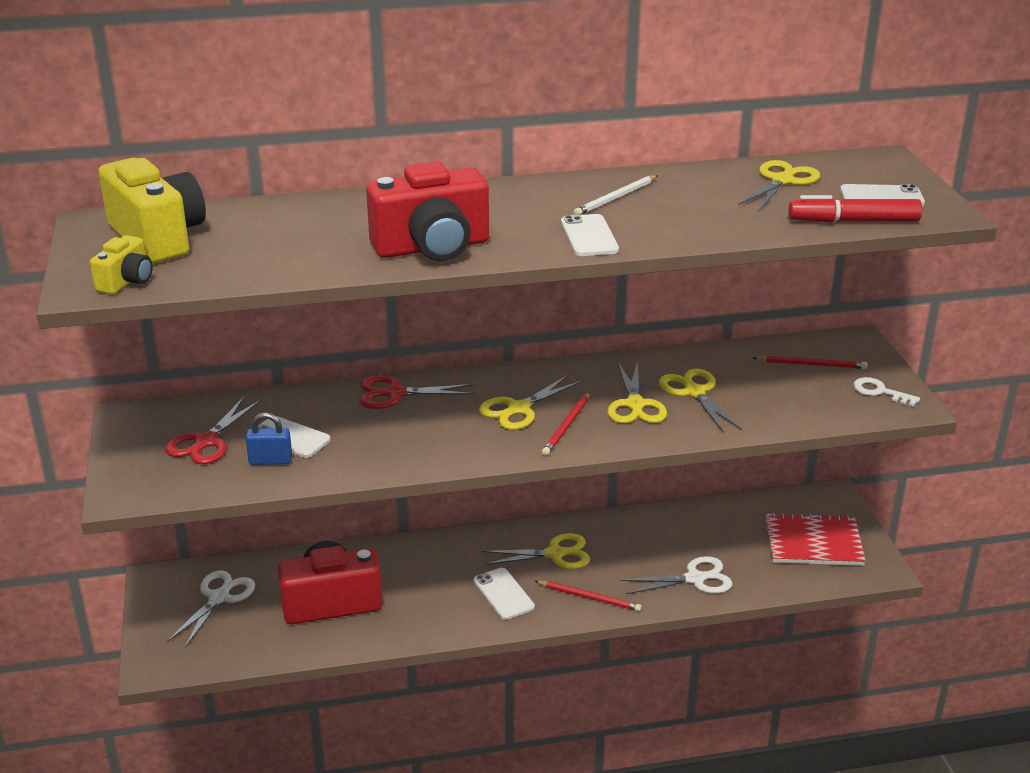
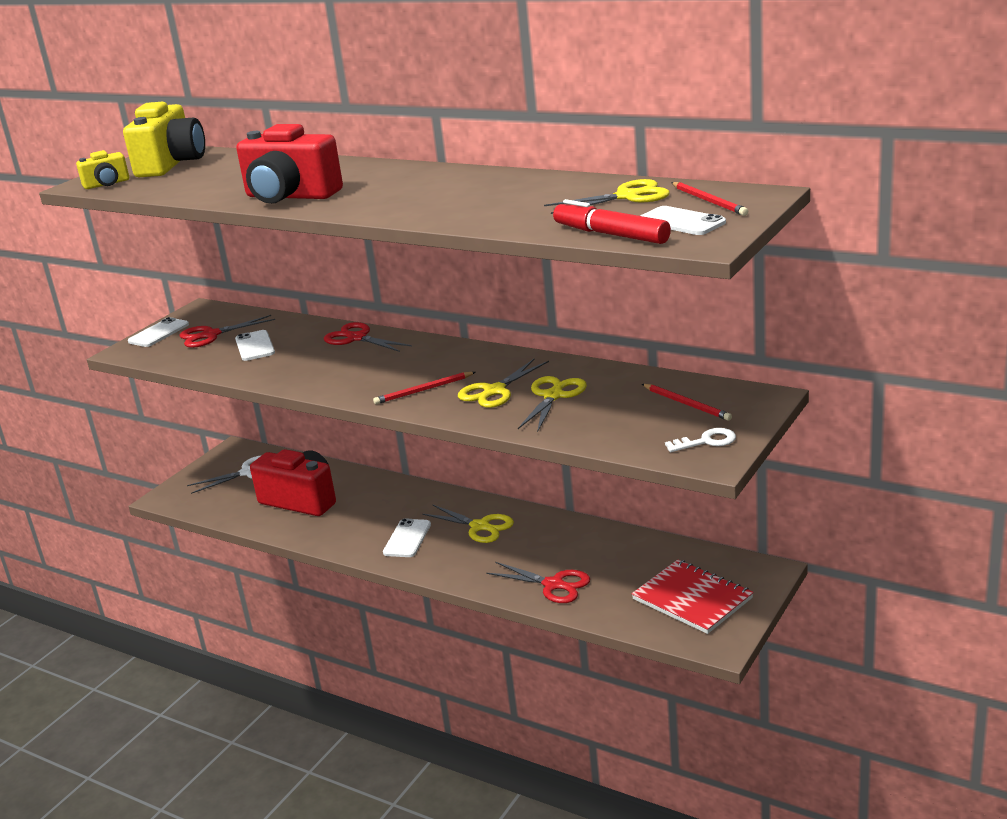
camera: 45 degrees right, 5 degrees down
(270, 461) = (222, 356): blue padlock -> none
(519, 409) = (413, 370): yellow scissors -> none
(589, 236) = (397, 208): white phone -> white phone (158, 333)
(589, 597) = (459, 565): red pencil -> red pencil (709, 201)
(615, 198) = (474, 187): white pencil -> none
(694, 579) = (553, 585): white scissors -> red scissors
(879, 392) = (706, 441): white key -> white key turned 90 degrees clockwise

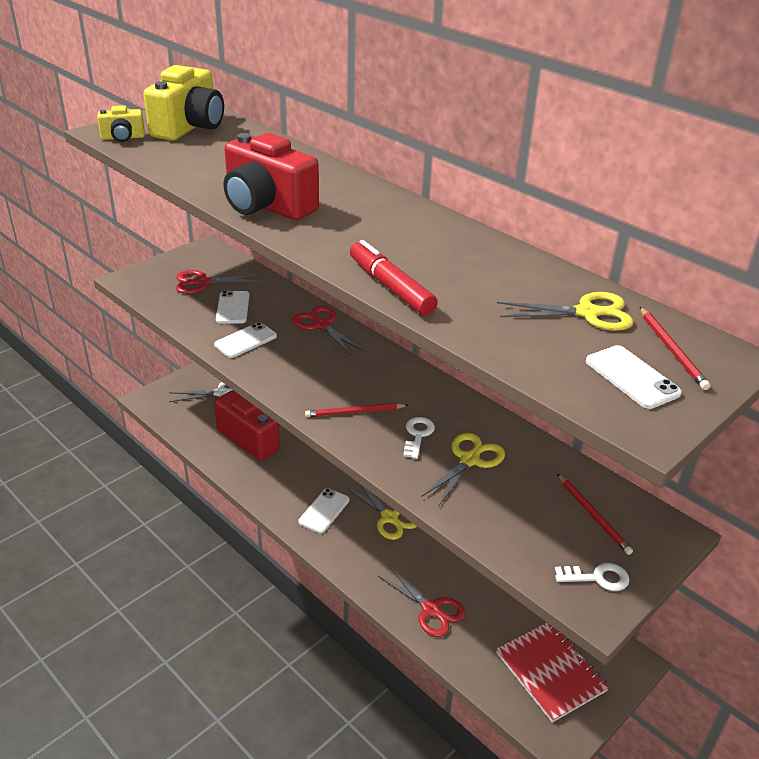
camera: 10 degrees right, 10 degrees up
(158, 333) = (162, 267): white phone -> white phone (245, 341)
(494, 391) = (418, 435): yellow scissors -> white key
(611, 234) = (550, 374): red marker -> red marker (390, 287)

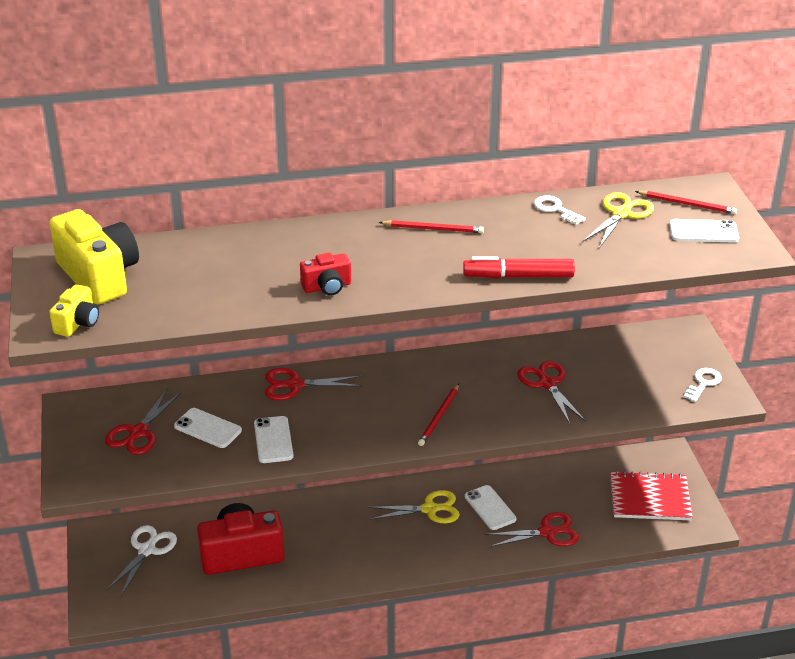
camera: 55 degrees left, 0 degrees up
(267, 206) = (327, 287): red camera -> red camera, size x0.51
(324, 511) = (386, 546): white phone -> white phone (490, 508)
(418, 435) = (496, 396): white key -> white key (555, 209)
(469, 460) = (547, 384): yellow scissors -> red scissors
(593, 515) = (648, 356): red pencil -> red pencil (433, 229)

